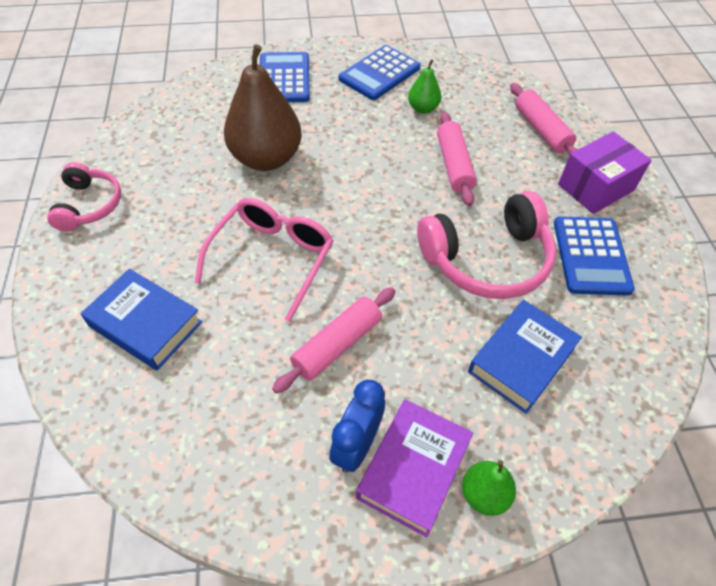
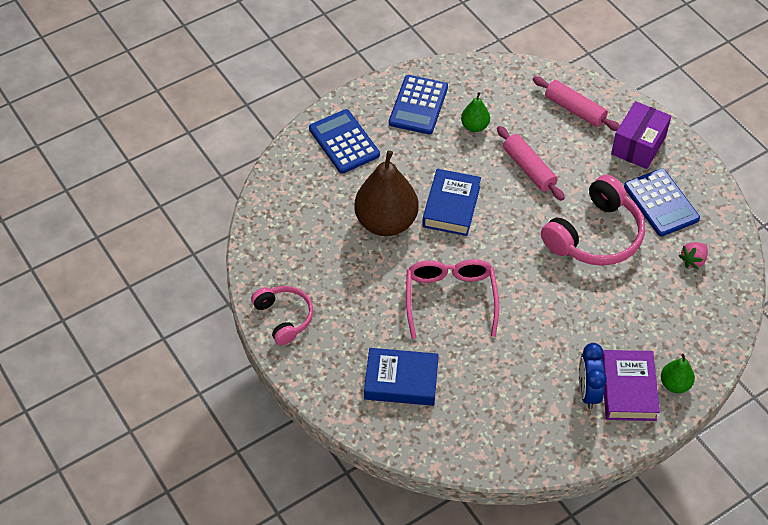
camera: 25 degrees left, 0 degrees up
(337, 345) = (535, 338): pink rolling pin -> none
(521, 360) = (653, 296): blue book -> blue book (451, 206)
(598, 338) = (693, 260): none -> pink strawberry

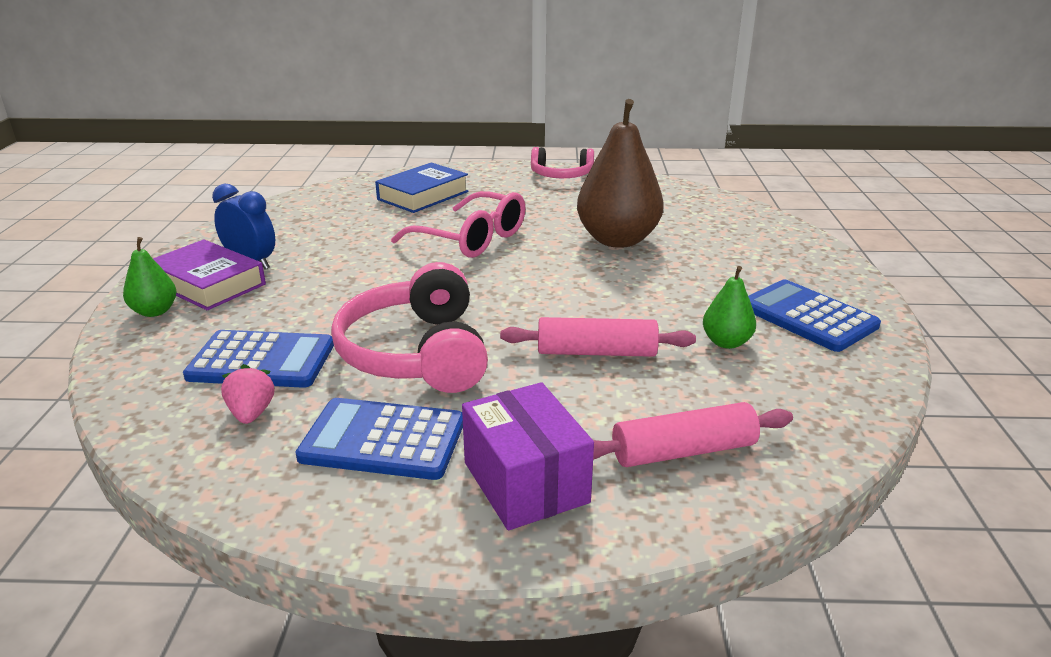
camera: 125 degrees right, 25 degrees down
(344, 142) = (773, 253): blue calculator -> blue calculator (262, 361)
(451, 206) = (595, 279): blue book -> none

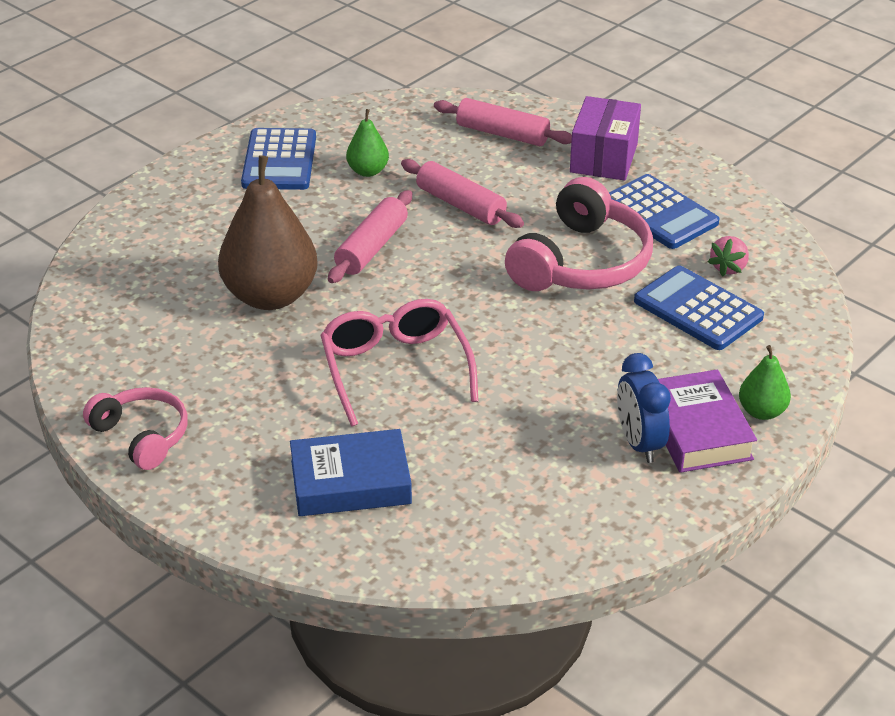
camera: 140 degrees left, 10 degrees up
(608, 290) = (371, 247): none -> pink rolling pin

